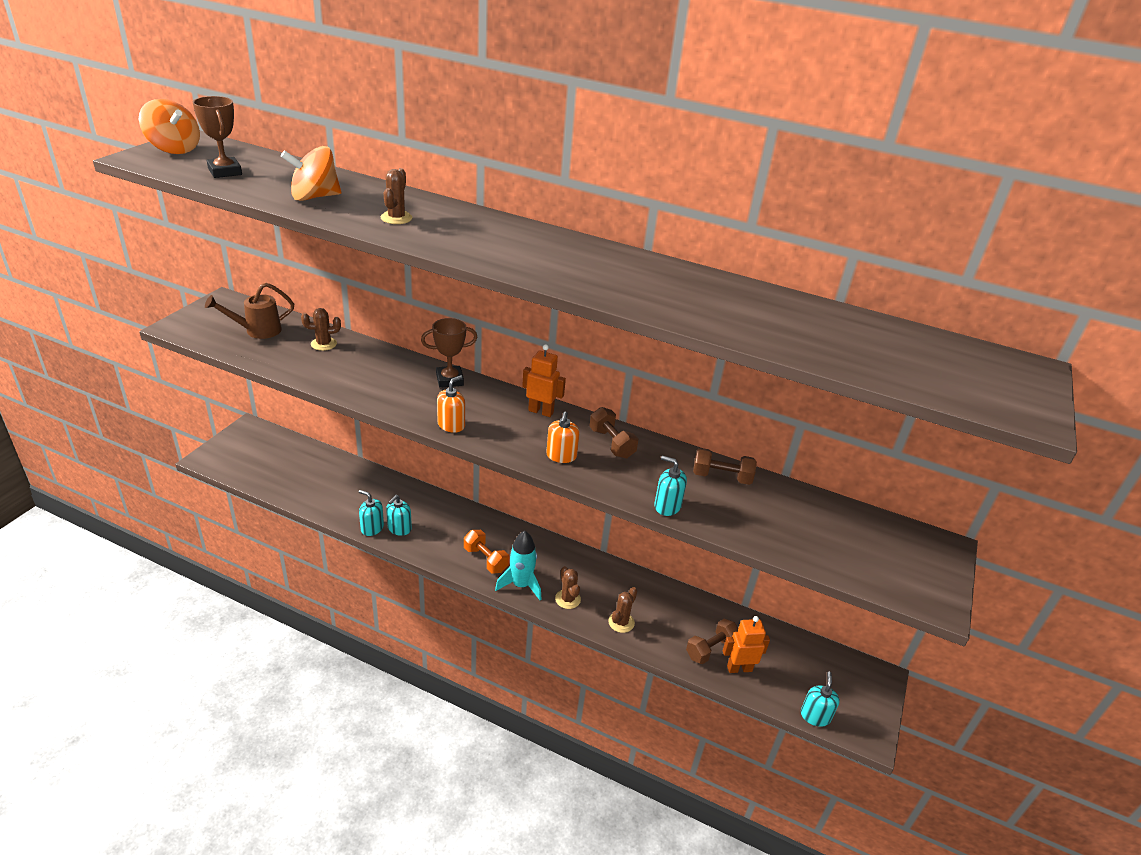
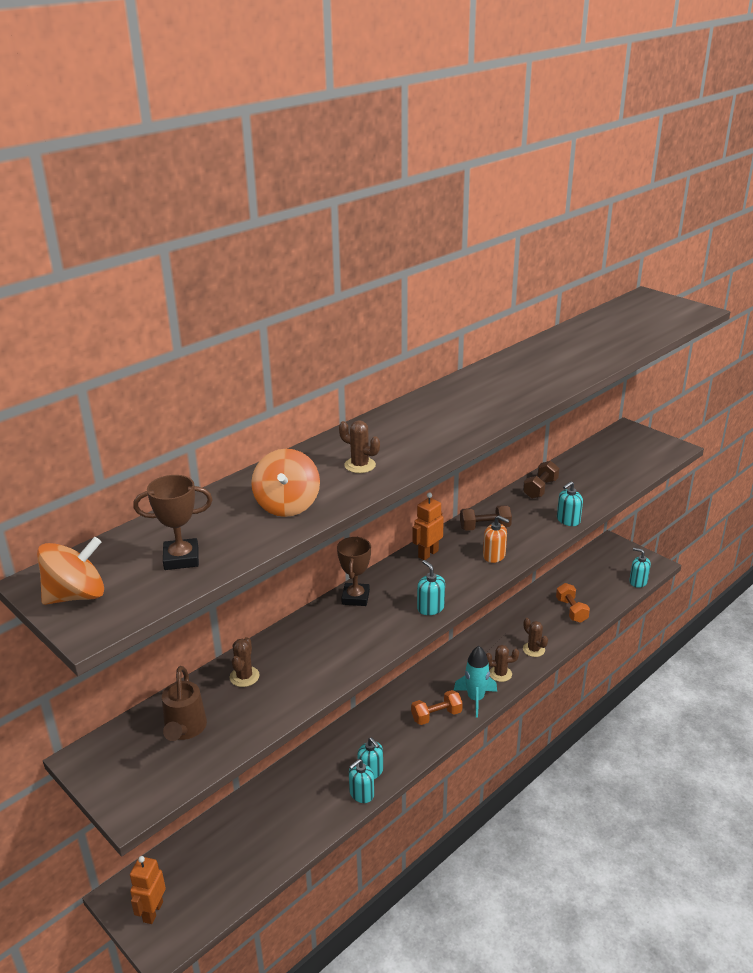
camera: 65 degrees left, 5 degrees down
(451, 425) = (430, 608): orange soap dispenser -> turquoise soap dispenser
(711, 649) = (571, 610): brown dumbbell -> orange dumbbell
(739, 668) = (591, 602): orange robot -> orange robot (152, 911)

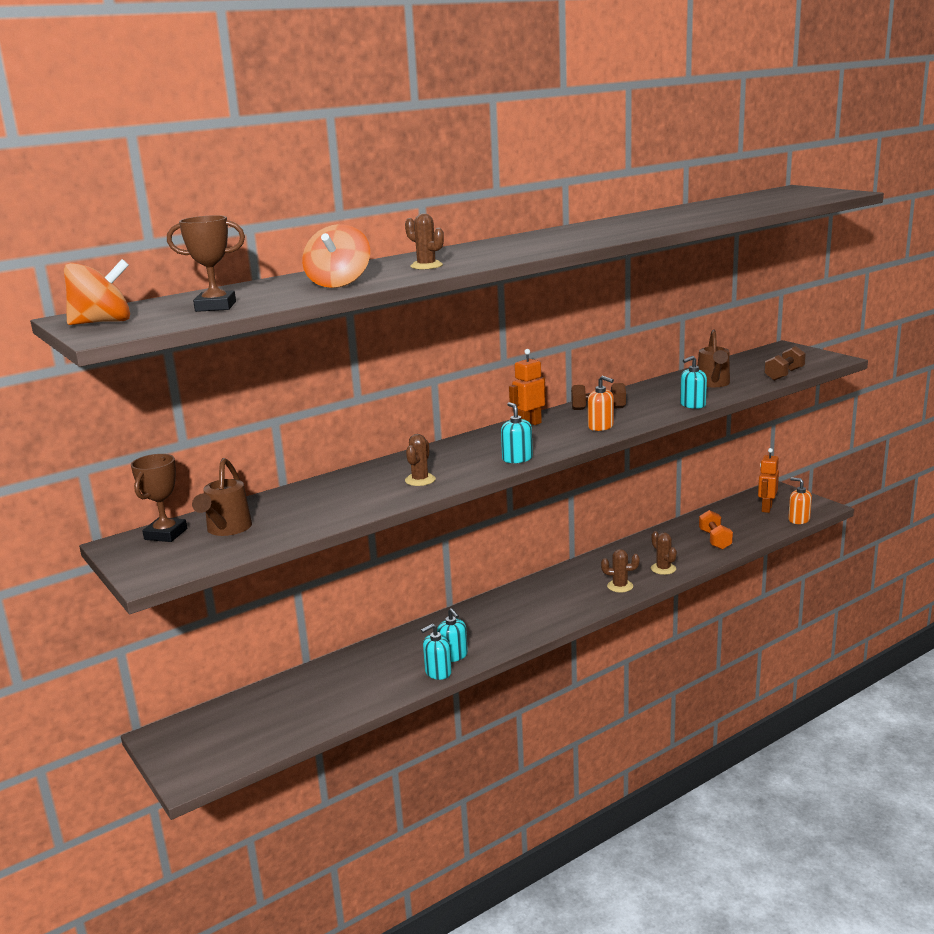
camera: 10 degrees right, 10 degrees down
(152, 911) = (188, 750): orange robot -> orange robot (766, 508)
(244, 676) = (302, 498): brown cactus -> brown cactus (420, 480)
(355, 597) = (440, 451): brown trophy -> brown trophy (166, 534)
(436, 715) = (538, 616): orange dumbbell -> none
(475, 699) = (586, 604): turquoise rocket -> none
(540, 489) = (670, 385): brown dumbbell -> brown dumbbell (784, 375)
(579, 487) = (713, 384): none -> brown watering can
(638, 582) = (798, 520): turquoise soap dispenser -> orange soap dispenser

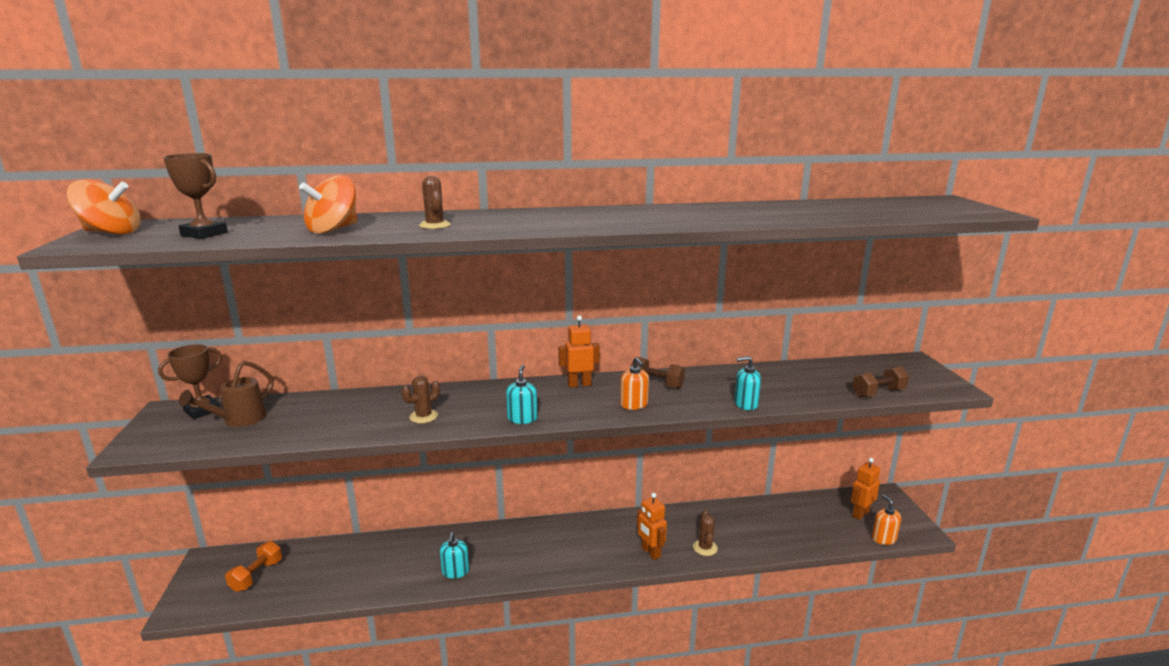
camera: 25 degrees right, 0 degrees up
(438, 672) = (429, 584): turquoise soap dispenser -> none
(620, 586) = (650, 552): brown cactus -> orange robot
(713, 384) = (794, 385): brown watering can -> none
(715, 540) = (780, 532): orange dumbbell -> orange dumbbell (257, 576)

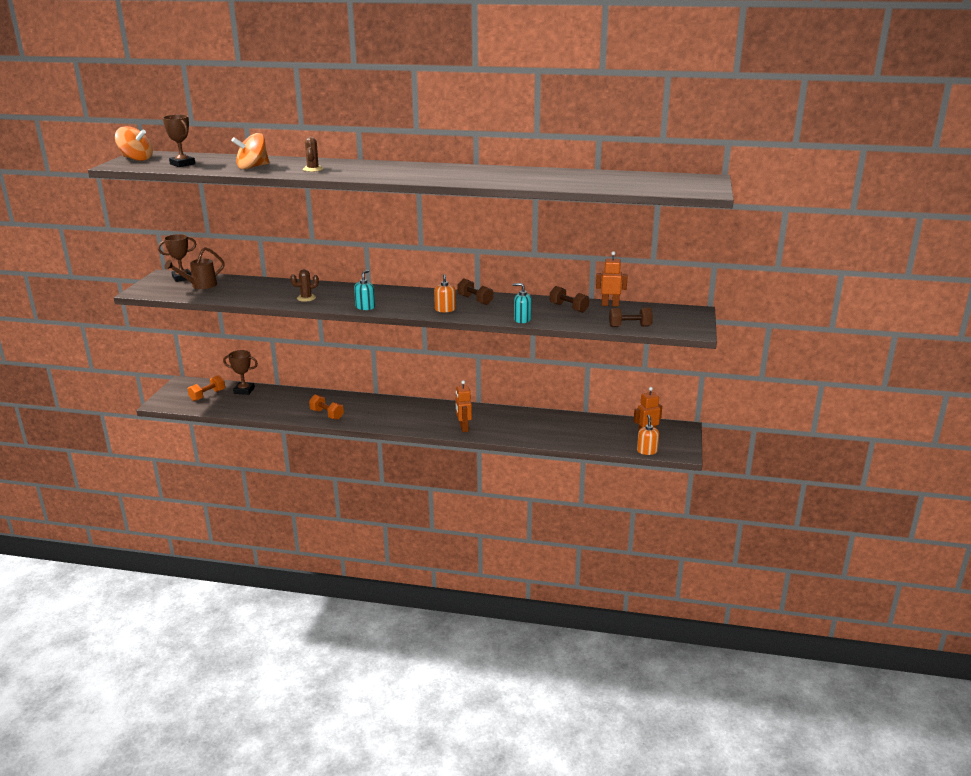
camera: 20 degrees right, 5 degrees up
(311, 554) = (244, 390): none -> brown trophy
(455, 571) = (327, 414): turquoise soap dispenser -> orange dumbbell
(579, 384) = (421, 294): orange robot -> orange robot (610, 304)
(705, 548) = (505, 432): brown cactus -> none
(778, 377) = (568, 308): none -> brown dumbbell

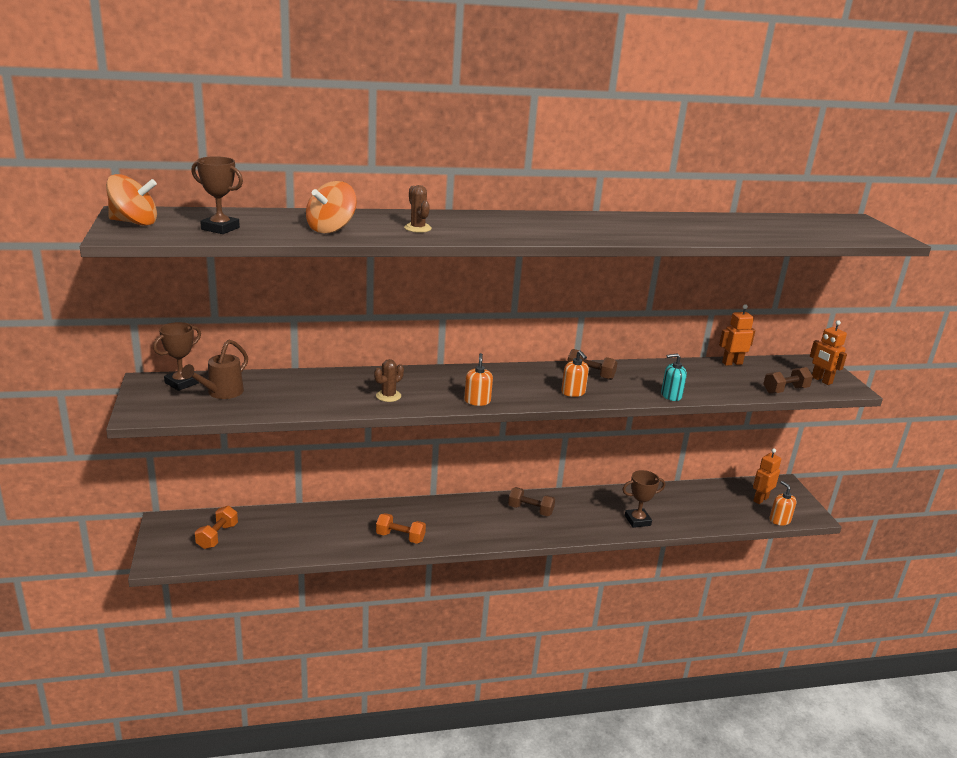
camera: 25 degrees left, 0 degrees up
(244, 390) = (262, 519): brown trophy -> brown trophy (637, 520)
(365, 307) = (477, 401): turquoise soap dispenser -> orange soap dispenser
(463, 428) = (574, 526): orange robot -> orange robot (821, 380)
(568, 308) = (698, 373): brown dumbbell -> brown dumbbell (530, 510)

